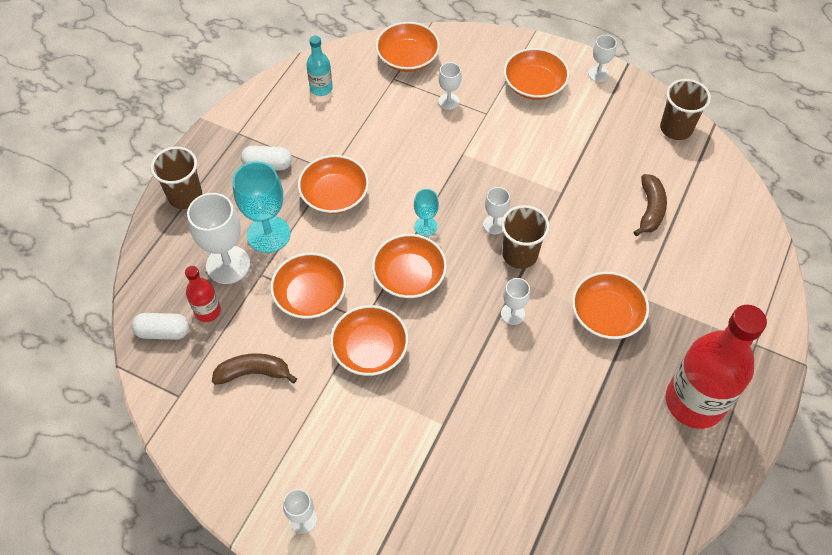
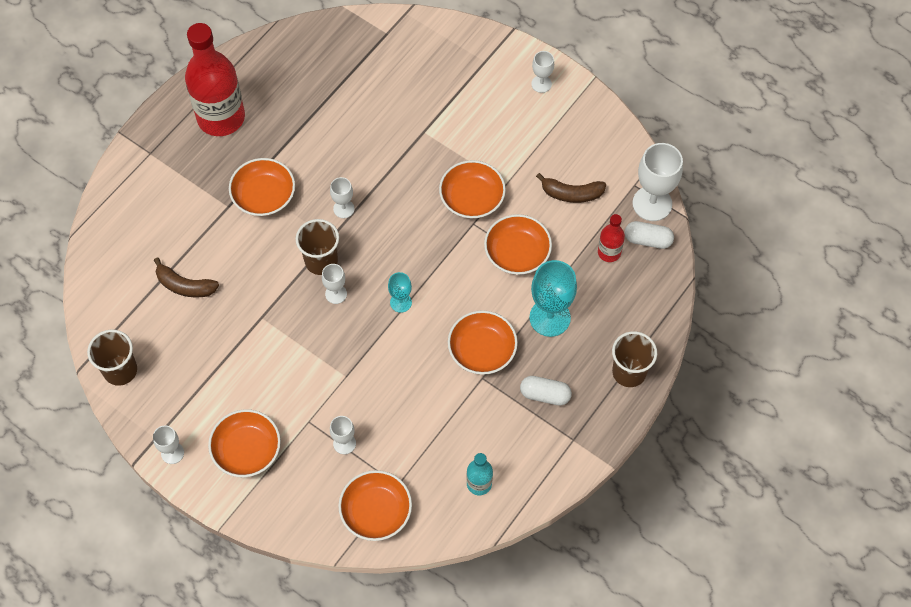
camera: 170 degrees left, 5 degrees up
(228, 265) = (589, 293): white goblet -> white goblet (652, 203)
(409, 276) = (426, 257): orange bowl -> none
(650, 209) = (185, 286): brown banana -> brown banana turned 90 degrees counterclockwise

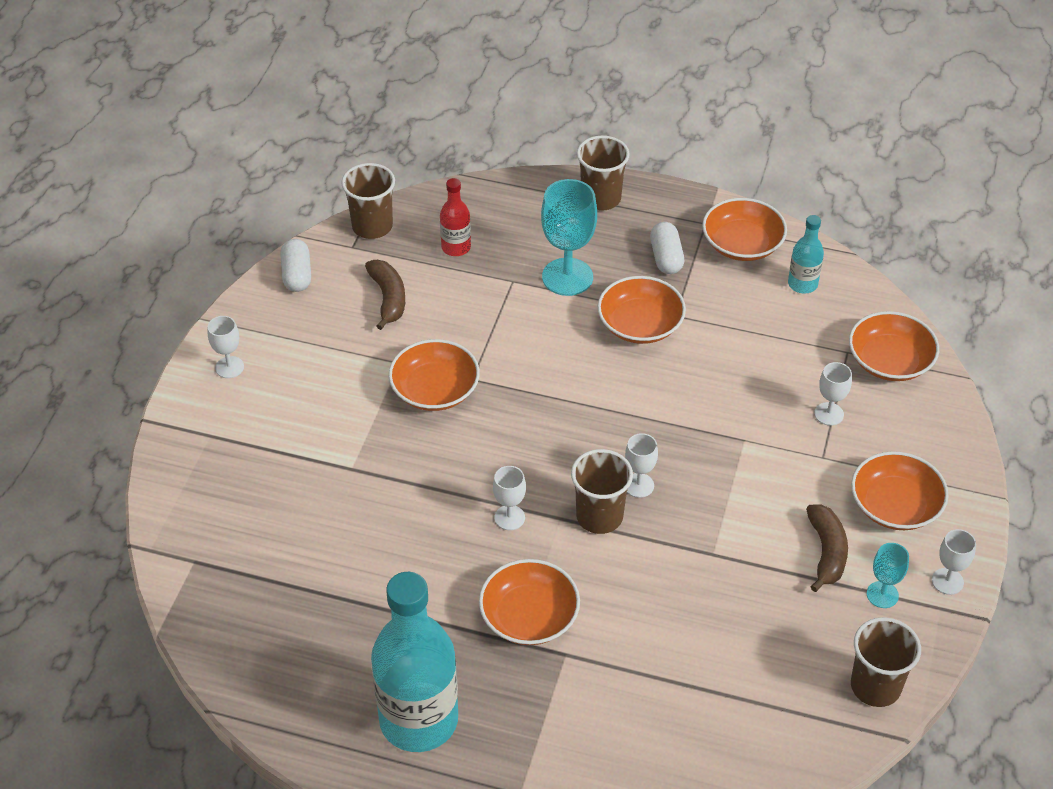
camera: 110 degrees left, 15 degrees down
(185, 286) = (713, 659): brown banana -> brown banana (826, 552)
(221, 117) = (419, 720): red bottle -> turquoise bottle
(401, 302) = (617, 417): turquoise goblet -> turquoise goblet (882, 594)
(517, 253) = (494, 327): orange bowl -> orange bowl (742, 244)
(648, 240) = (424, 219): white capsule -> white capsule (297, 275)
(652, 203) = (372, 226): white goblet -> brown cup

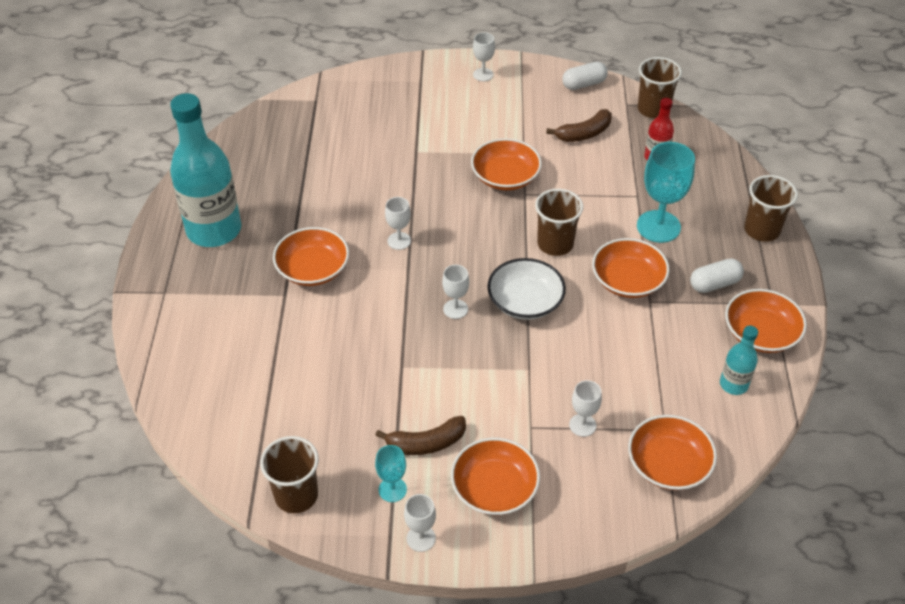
camera: 75 degrees right, 0 degrees up
(599, 516) = (416, 291): brown cup -> brown cup (555, 244)
(645, 419) = (525, 301): none -> white bowl

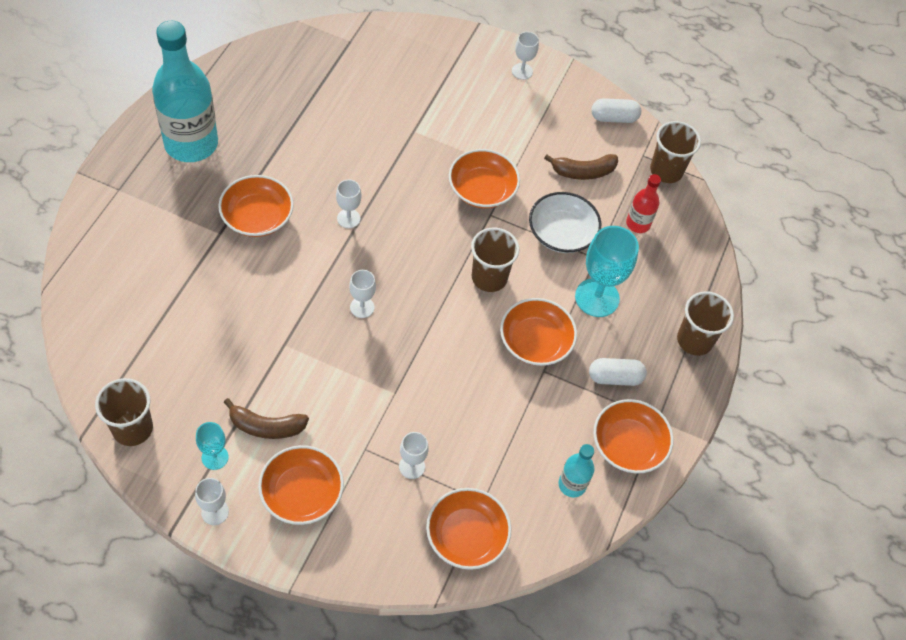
camera: 15 degrees right, 10 degrees up
(525, 301) = (429, 325): white bowl -> white bowl (562, 233)

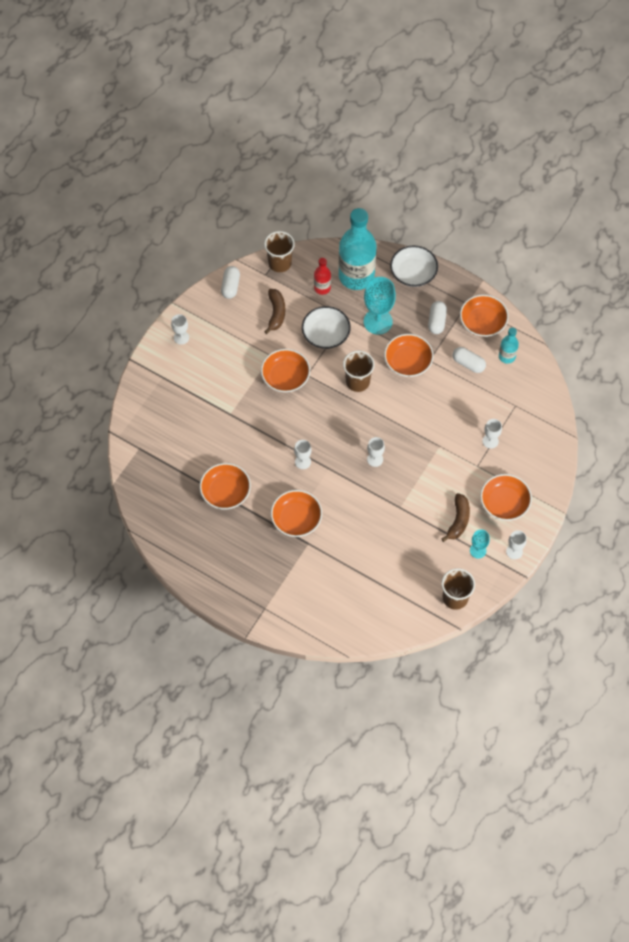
camera: 75 degrees left, 5 degrees up
(191, 144) = (227, 560): turquoise bottle -> turquoise bottle (356, 276)
(466, 536) = (536, 416): orange bowl -> orange bowl (225, 492)
(547, 427) = (468, 364): none -> white capsule
(694, 340) = (413, 273): brown cup -> white bowl

